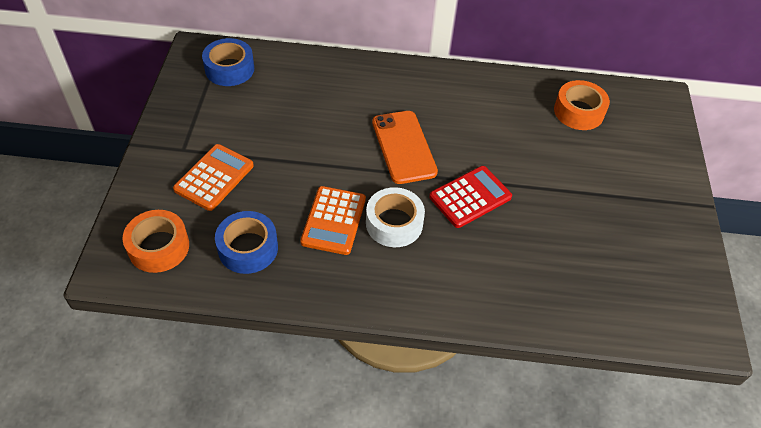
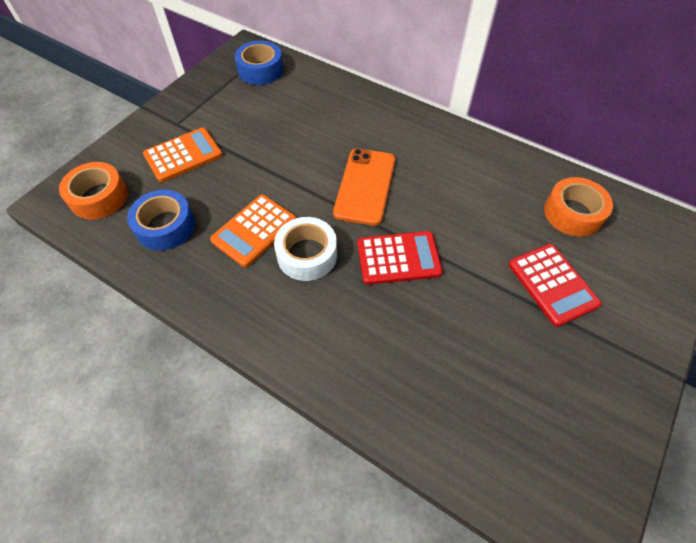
camera: 30 degrees right, 5 degrees up
(595, 173) = (552, 284): none -> red calculator

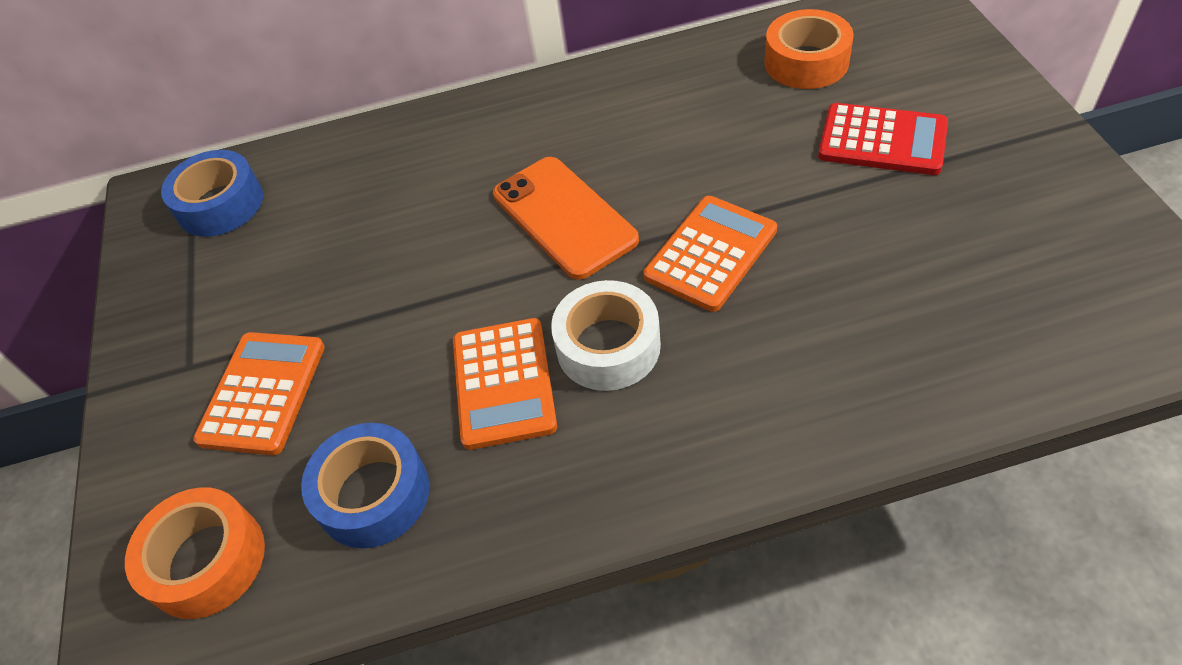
camera: 40 degrees left, 5 degrees down
(398, 258) = (710, 253): red calculator -> orange calculator

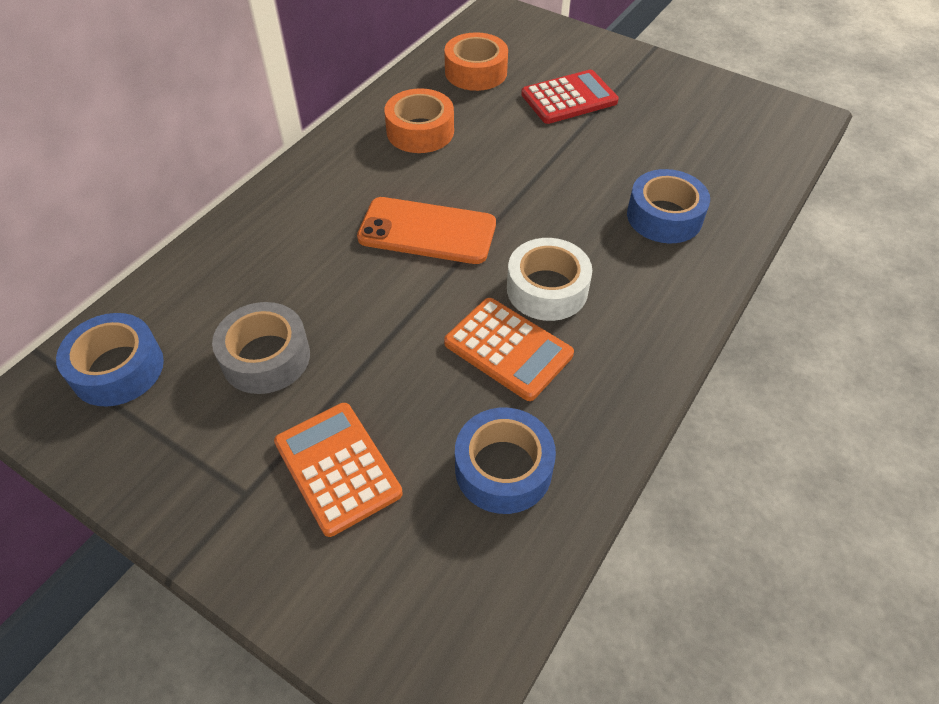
camera: 50 degrees left, 0 degrees up
(207, 560) = (435, 597): orange tape -> orange tape (420, 131)
(316, 259) = (266, 357): none -> grey tape
(710, 253) = (545, 205): orange calculator -> none
(833, 343) = (664, 216): none -> blue tape

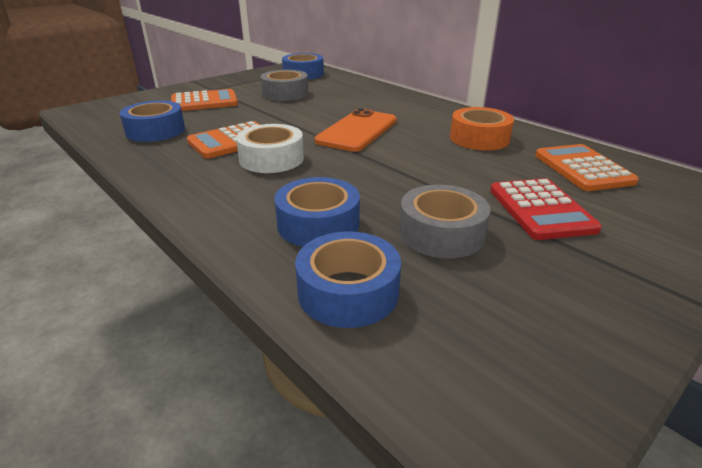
camera: 105 degrees right, 20 degrees down
(476, 72) = (582, 168): orange tape -> orange calculator
(636, 147) = (441, 233): none -> grey tape
(738, 183) = (348, 292): none -> blue tape

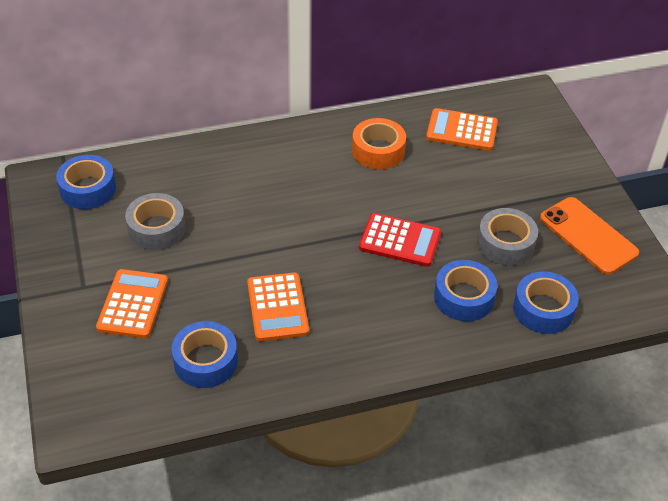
camera: 65 degrees left, 15 degrees up
(271, 159) = (338, 291): white tape -> none
(357, 131) = (310, 215): orange phone -> orange phone (588, 236)
(541, 209) = (502, 184): red calculator -> red calculator (400, 240)

